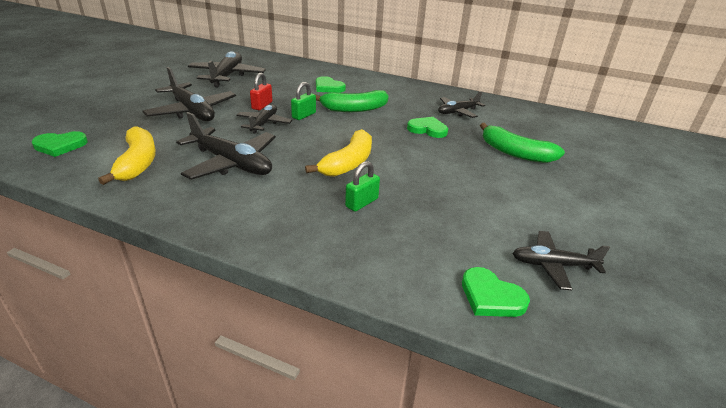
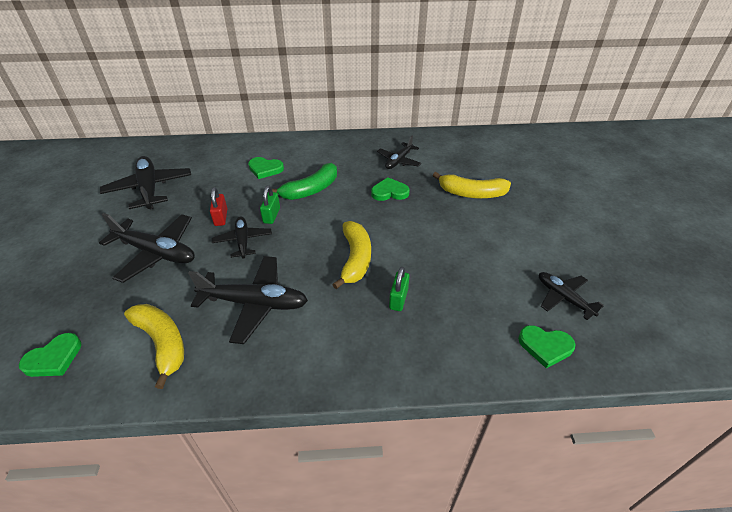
camera: 25 degrees left, 10 degrees up
(515, 153) = (471, 193): green banana -> yellow banana
(553, 265) = (563, 298): black plane -> black plane turned 75 degrees clockwise

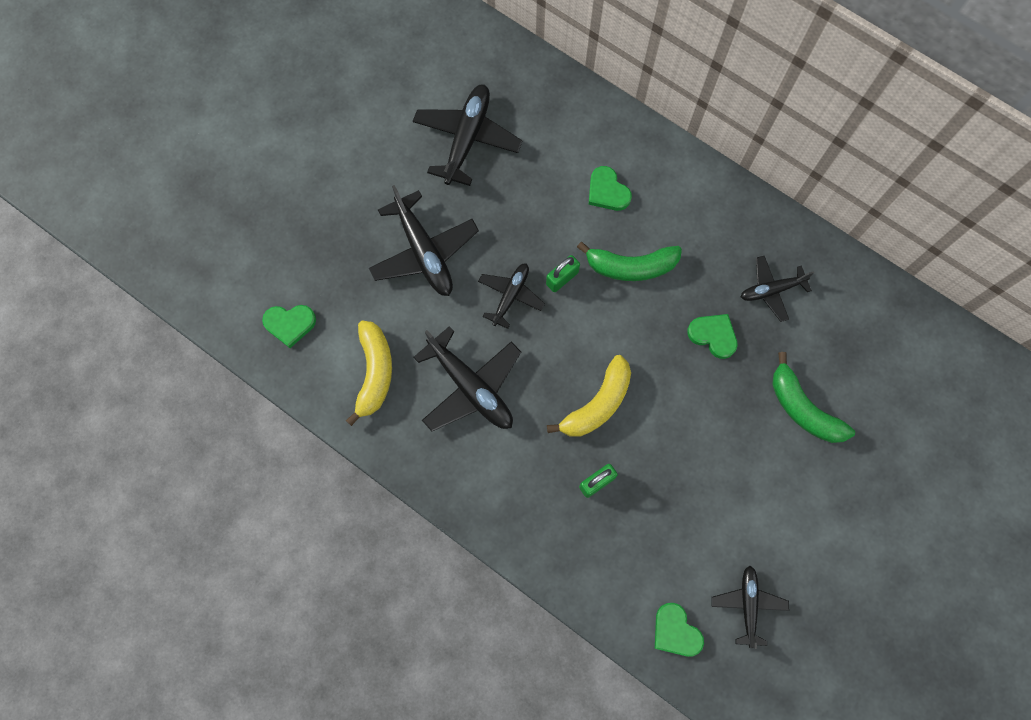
camera: 40 degrees right, 30 degrees up
(221, 217) = (511, 243): red padlock -> none
(471, 193) = (803, 408): yellow banana -> green banana

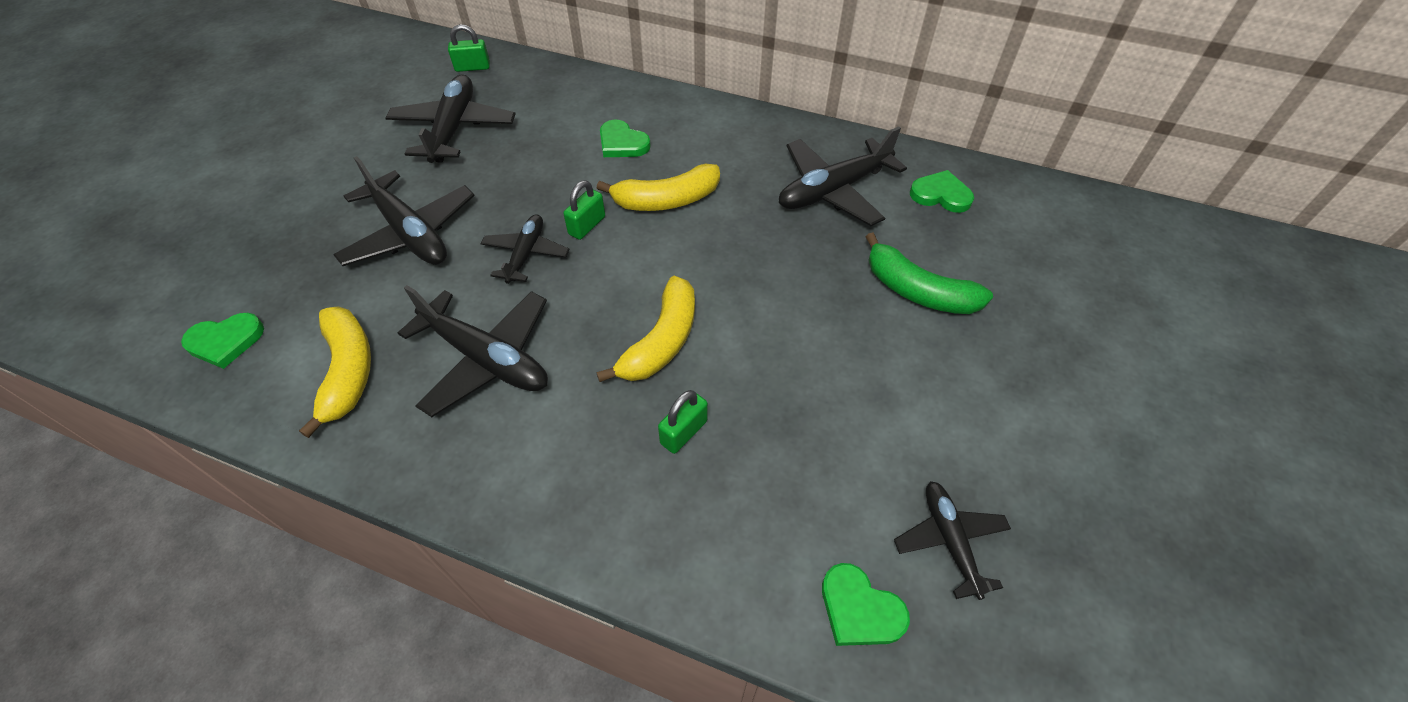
camera: 15 degrees left, 20 degrees down
(490, 60) = (472, 67): none -> green padlock
(631, 267) = (666, 200): green banana -> yellow banana
(713, 335) = (783, 243): green heart -> green heart (941, 195)
(771, 290) = (833, 190): black plane -> black plane, size x1.65

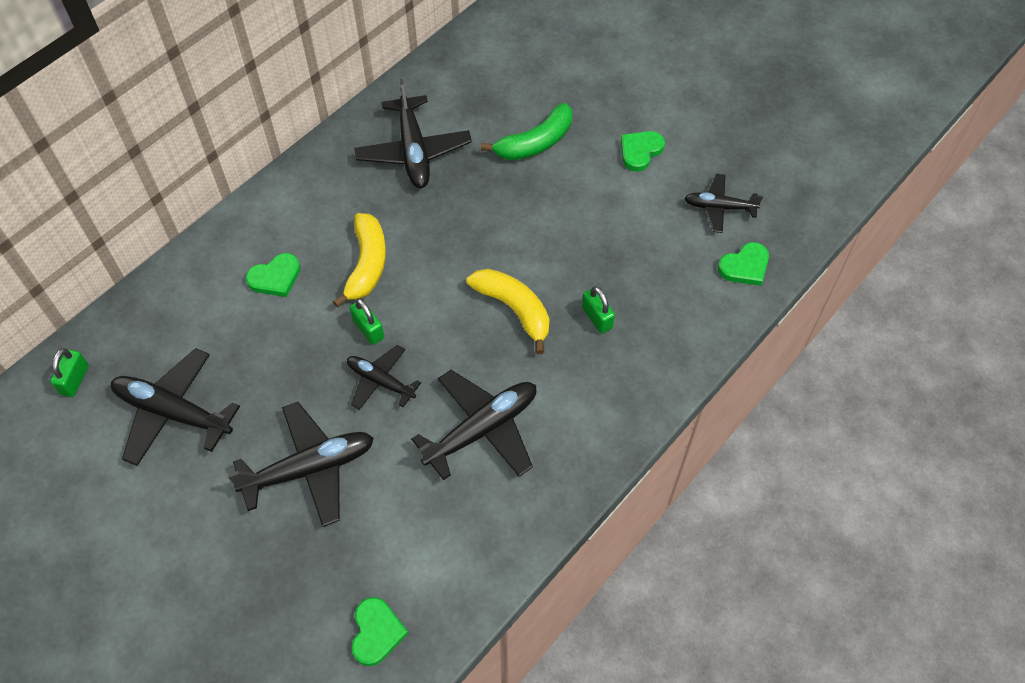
camera: 70 degrees left, 5 degrees up
(348, 371) = (453, 532): yellow banana -> none
(941, 195) = (451, 89): green heart -> green heart (640, 151)

